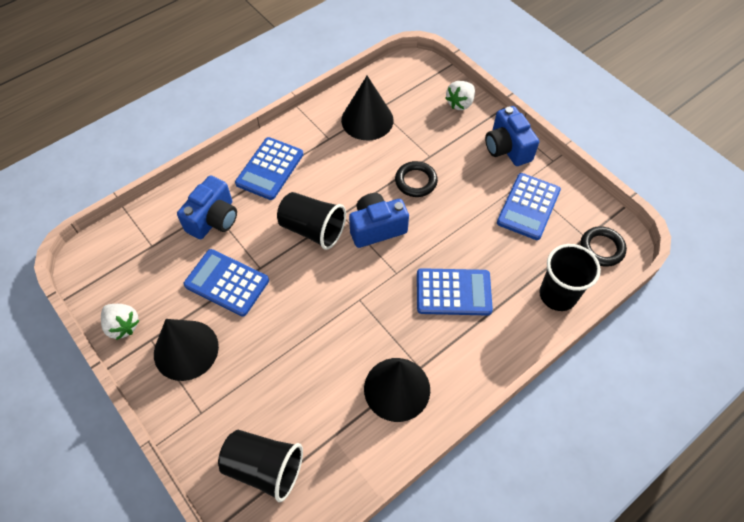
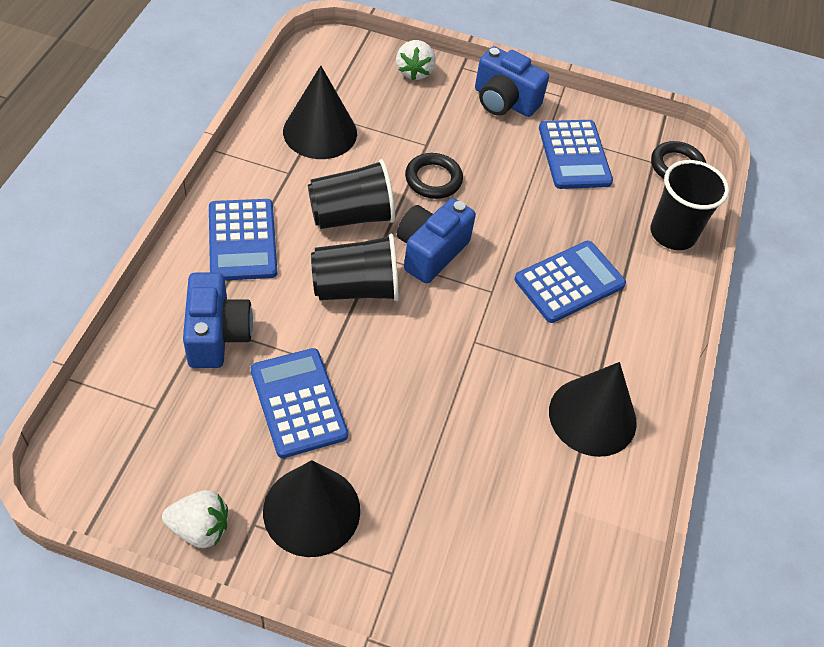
camera: 40 degrees left, 5 degrees down
(227, 283) = (298, 403): blue calculator -> blue calculator turned 75 degrees clockwise
(264, 467) = (519, 588): black cup -> black cup (351, 216)

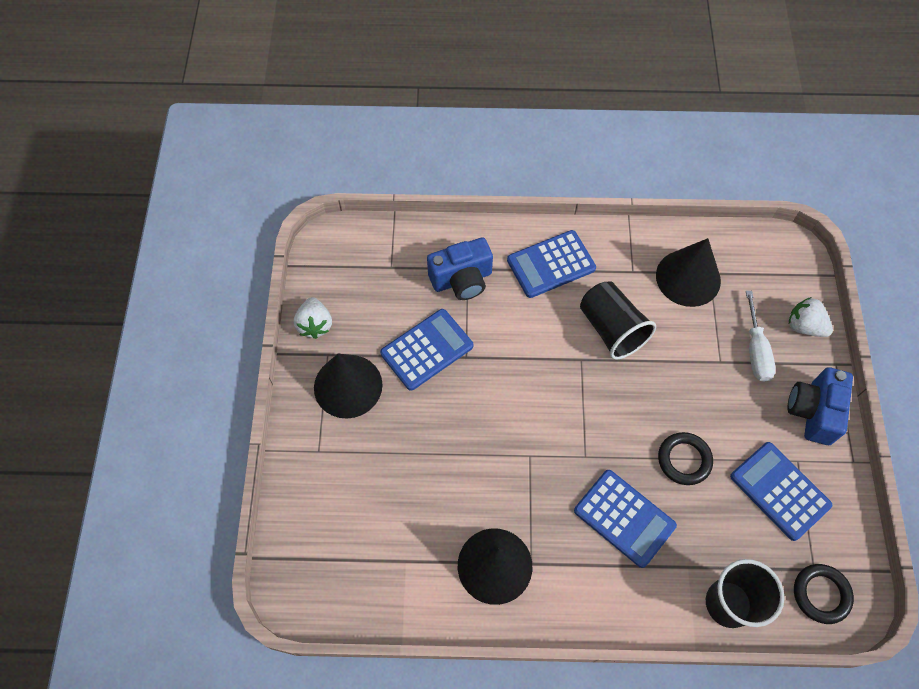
camera: 80 degrees right, 10 degrees up
(356, 288) = (542, 355): black cup -> none
(414, 71) = (804, 326): white strawberry -> white strawberry turned 45 degrees clockwise
(425, 114) = (755, 350): none -> white screwdriver
(430, 252) = (603, 398): blue camera -> none
(433, 179) = (683, 378): black ring -> black ring (684, 460)
(574, 155) = (779, 491): blue calculator -> blue calculator turned 75 degrees clockwise

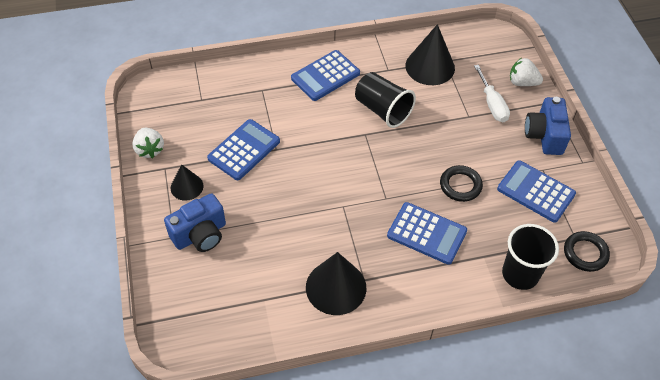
camera: 15 degrees left, 10 degrees down
(348, 386) = (187, 186): black cone -> black cone, size x0.59
(462, 279) = (259, 98): blue camera -> blue camera (200, 235)

